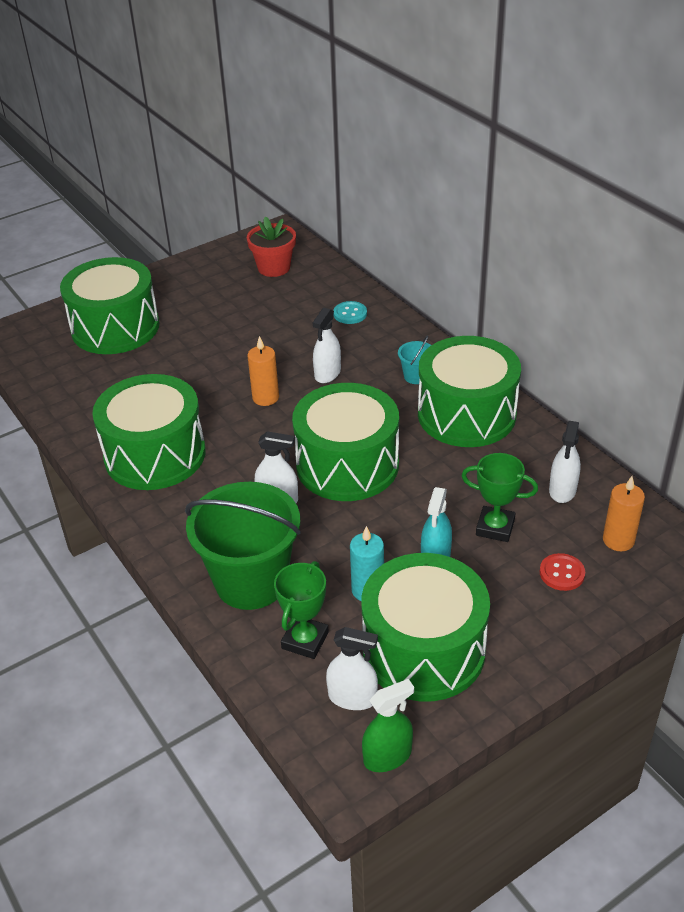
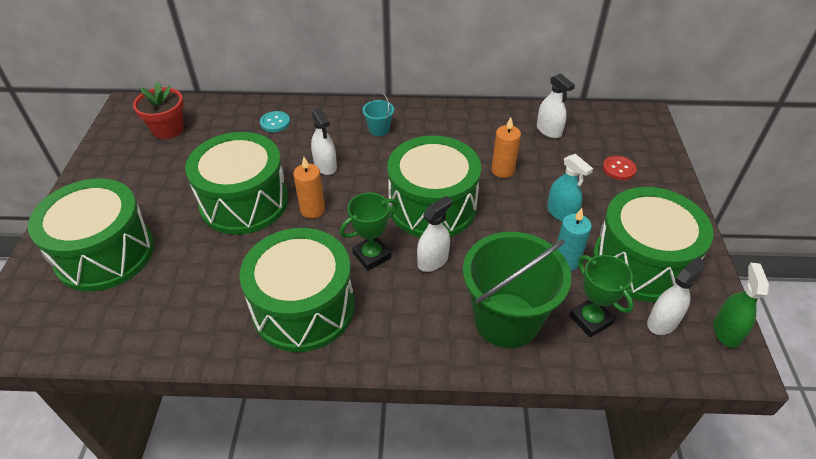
camera: 55 degrees left, 5 degrees up
(466, 414) = (441, 129): green drum -> green drum (244, 202)
(495, 527) = (556, 173): green trophy -> green trophy (371, 255)
(618, 540) = (609, 134): orange candle -> orange candle (502, 170)

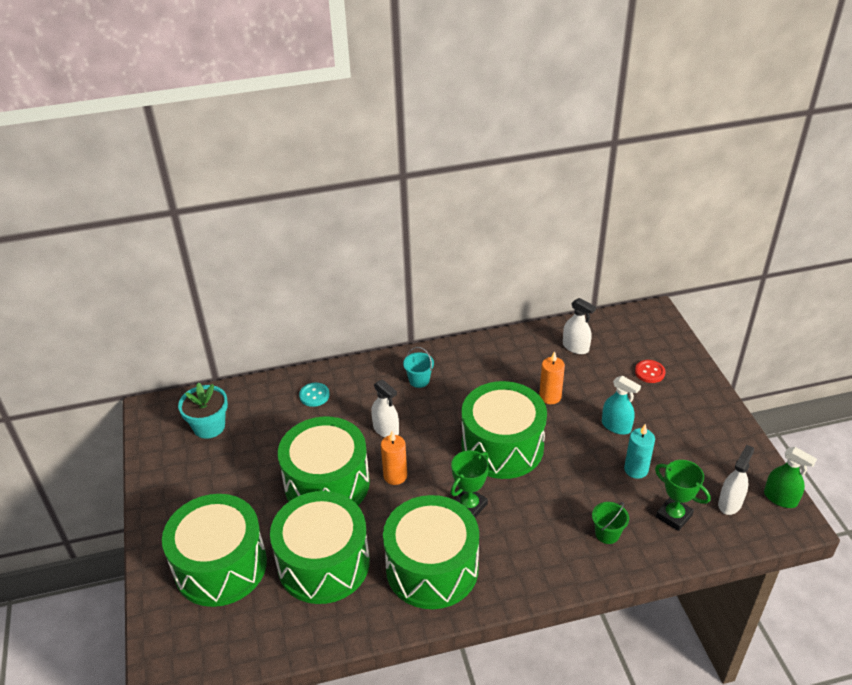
camera: 15 degrees left, 5 degrees down
(168, 129) = (209, 426): red flower pot -> turquoise flower pot
(433, 261) = (524, 497): white spray bottle -> none
(506, 320) = (607, 534): green bucket -> green bucket, size x0.42
(641, 263) = (697, 456): green drum -> green drum (323, 563)
(726, 331) = (780, 498): green spray bottle -> green spray bottle turned 135 degrees clockwise

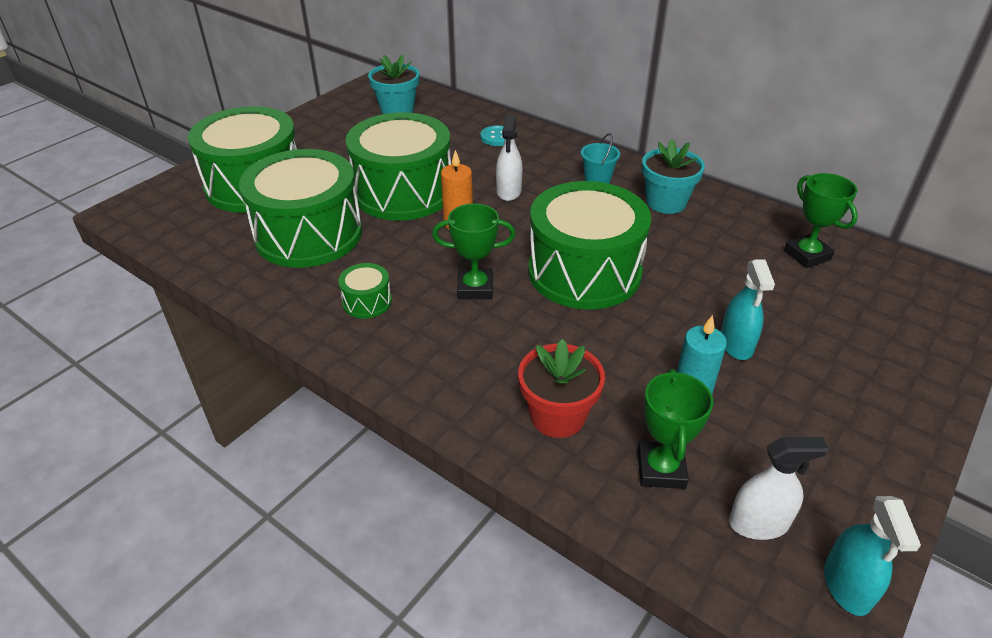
camera: 50 degrees right, 0 degrees up
(432, 568) = (367, 302): green drum -> green drum, size x0.41
(474, 367) = (666, 202): none -> turquoise flower pot
(550, 397) = (703, 271): orange candle -> none
(575, 347) = (807, 255): white spray bottle -> green trophy
(607, 534) = (557, 416): green bucket -> red flower pot
(649, 372) = (867, 332): red button -> none
(780, 498) = (847, 586): green spray bottle -> turquoise spray bottle

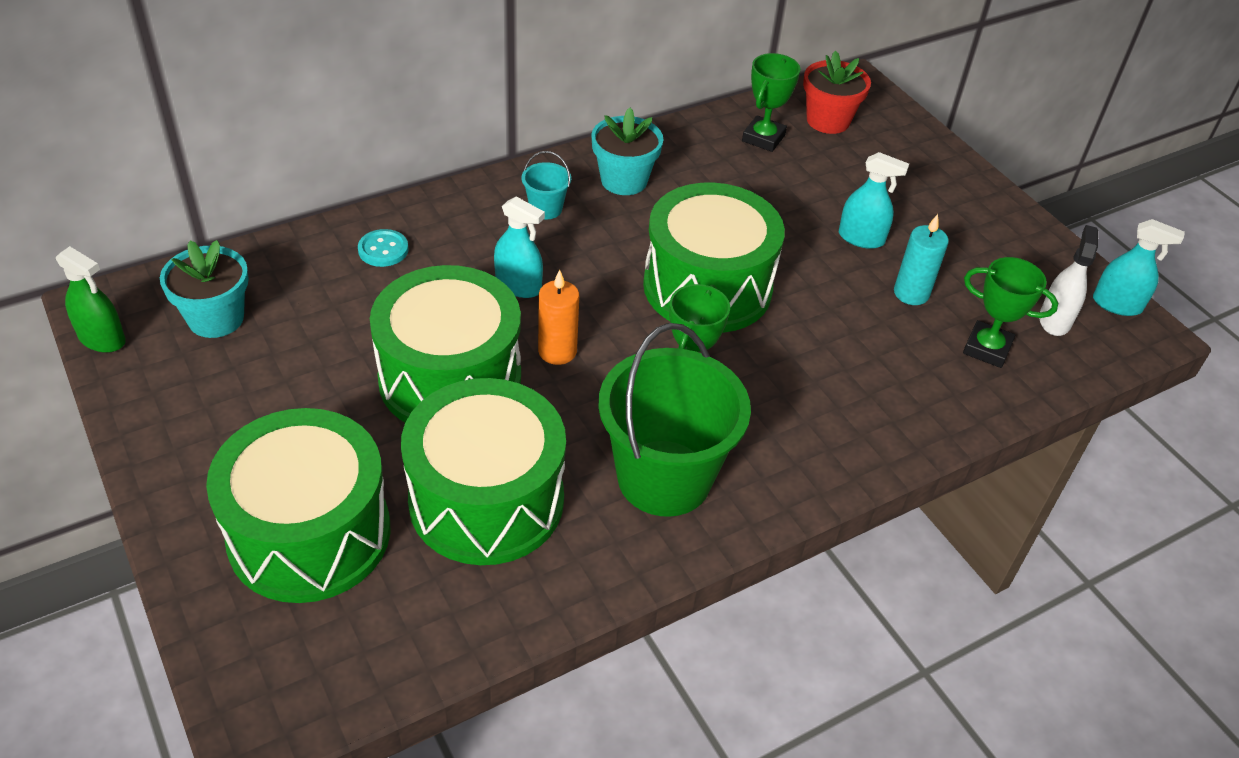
camera: 70 degrees left, 5 degrees up
(360, 88) = (102, 339): none -> green spray bottle
(367, 302) = (664, 478): green drum -> green bucket
(509, 191) = (518, 286): white spray bottle -> turquoise spray bottle
(557, 416) = (905, 387): red flower pot -> red flower pot (828, 121)
(807, 255) = (763, 138): green trophy -> green trophy turned 60 degrees counterclockwise

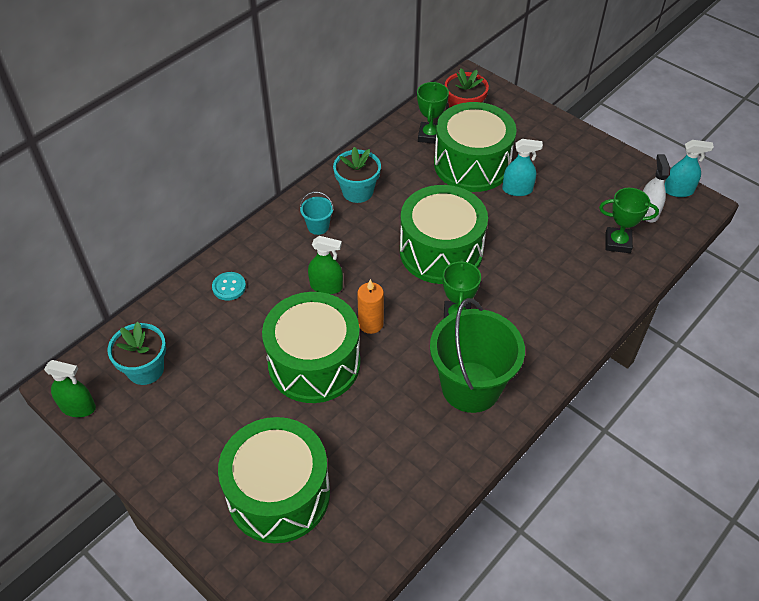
camera: 15 degrees left, 5 degrees up
(486, 500) = (374, 436): green drum -> green drum (472, 164)
(518, 286) = (326, 286): turquoise spray bottle -> green spray bottle
(911, 293) = (561, 219): turquoise candle -> none

